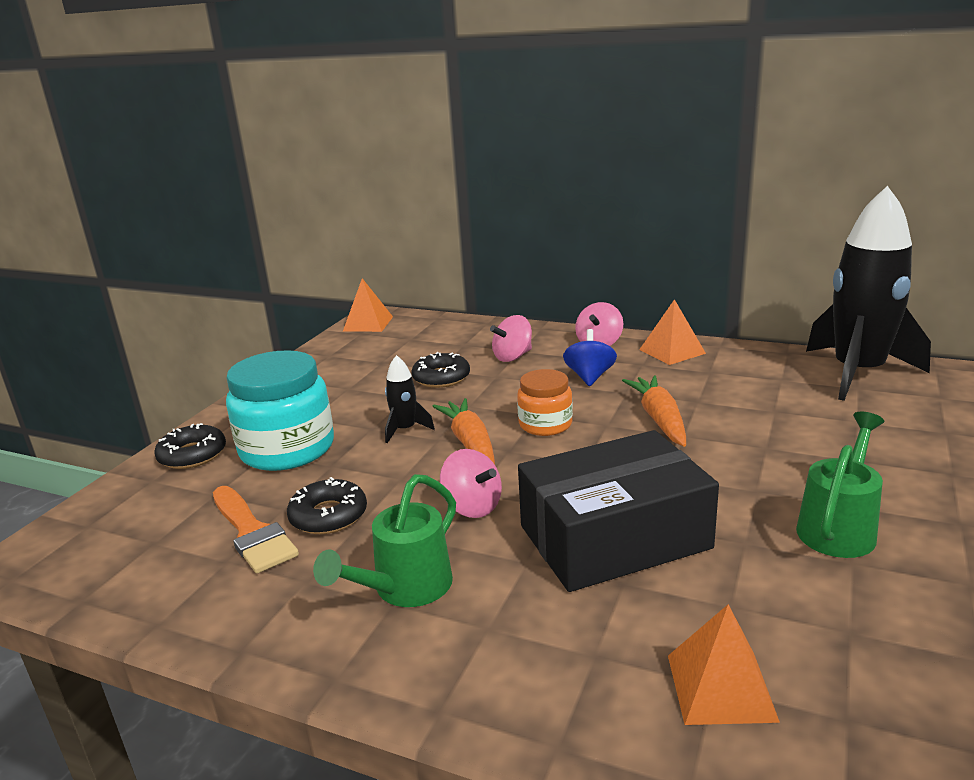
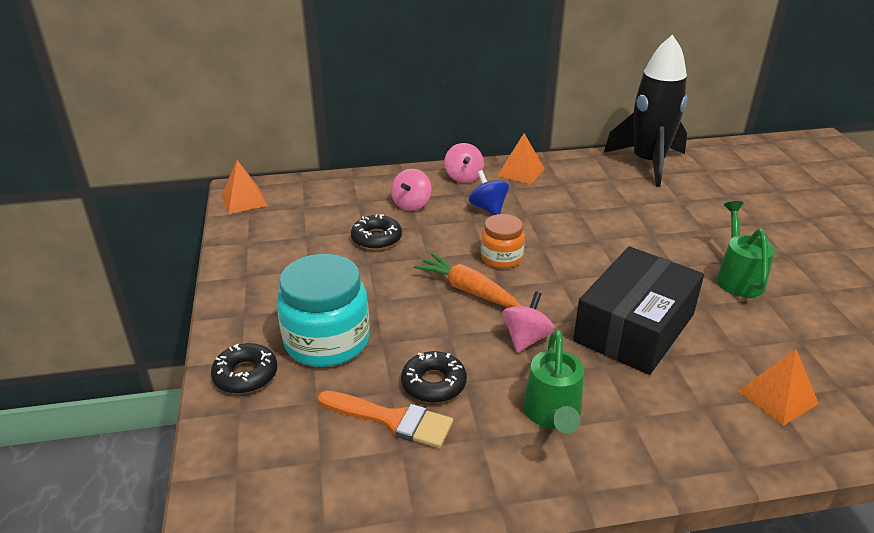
camera: 35 degrees left, 10 degrees up
(405, 430) = (404, 293): black rocket -> none
(472, 507) = (526, 338): pink spinning top -> pink spinning top turned 75 degrees counterclockwise
(659, 419) = (570, 231): orange carrot -> none

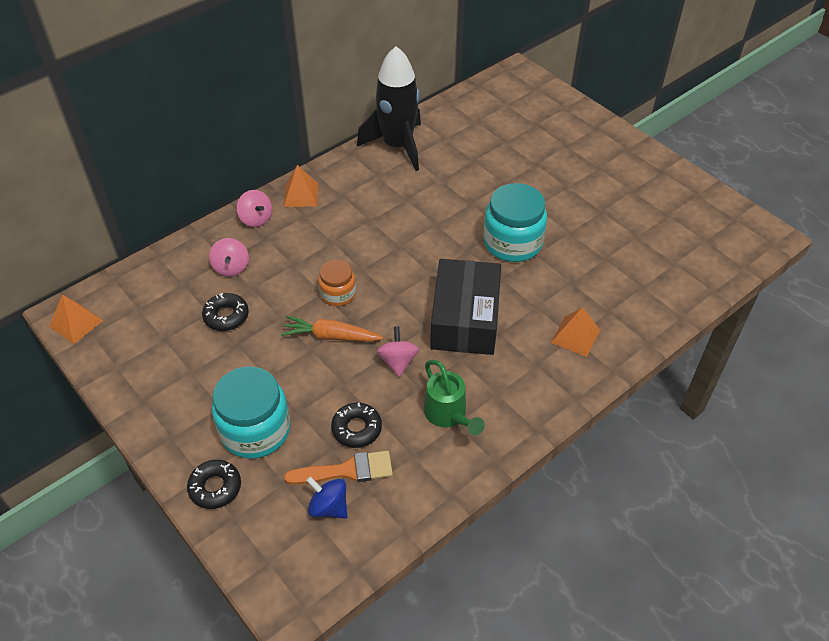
camera: 30 degrees left, 15 degrees up
(488, 208) = (298, 247): blue spinning top -> blue spinning top (329, 507)
(738, 277) = (512, 242): green watering can -> turquoise jar

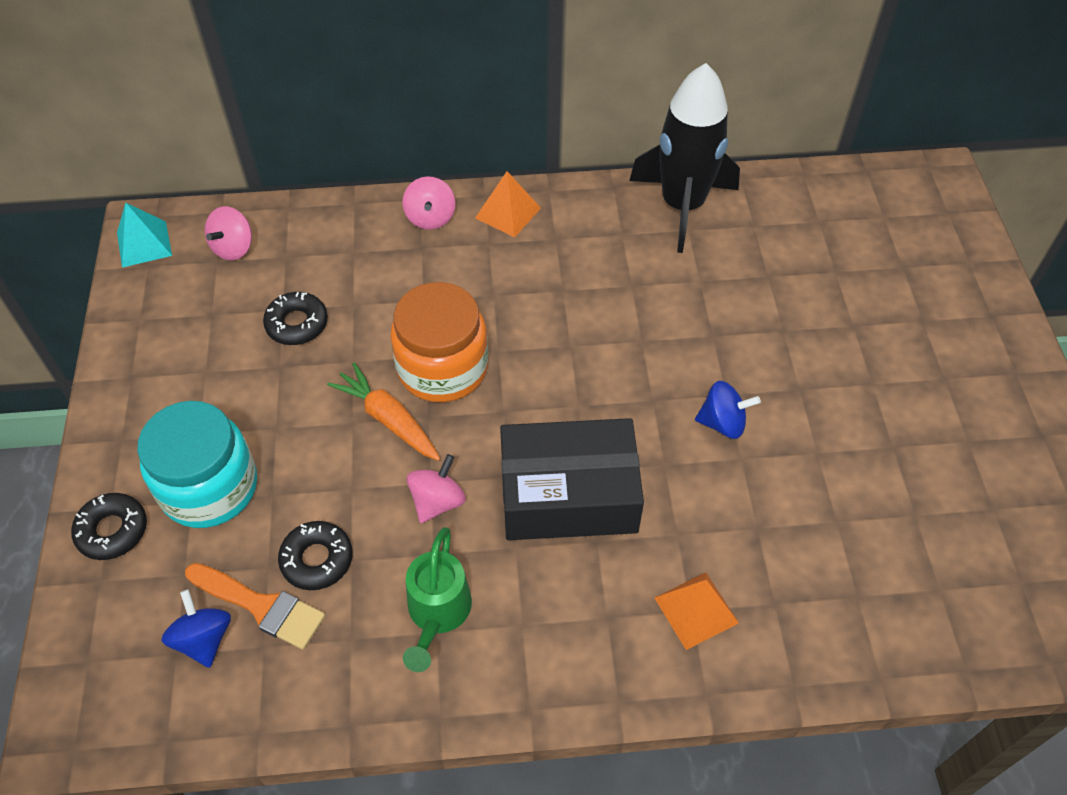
camera: 35 degrees right, 5 degrees up
(76, 323) = (144, 244): orange pyramid -> turquoise pyramid
(231, 267) = (352, 265): pink spinning top -> pink spinning top (233, 248)
(338, 294) = (442, 368): orange jar -> orange jar, size x1.75
(465, 319) = (568, 494): black box -> black box turned 45 degrees clockwise
(512, 242) = (722, 423): turquoise jar -> blue spinning top

